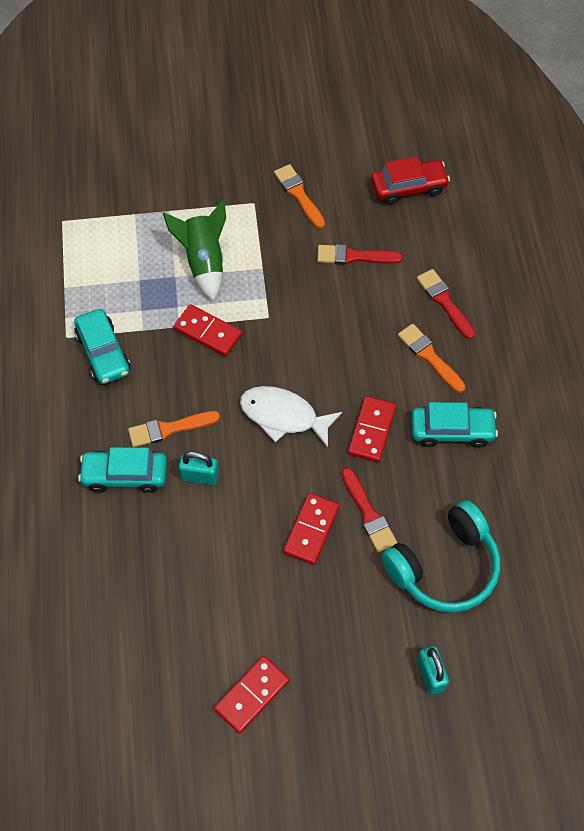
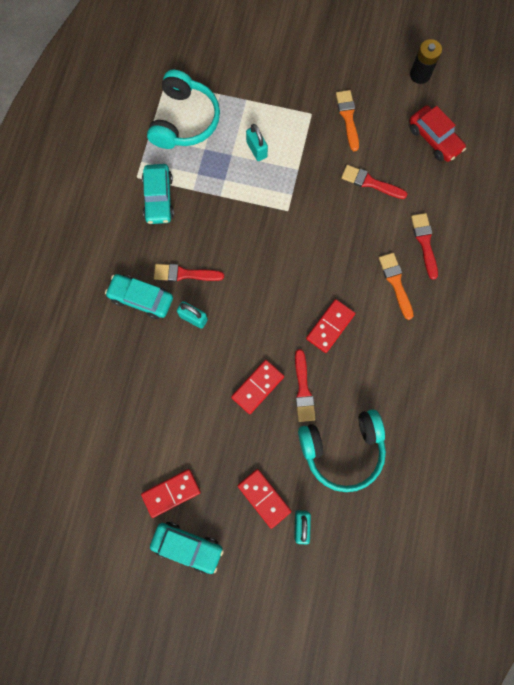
camera: 20 degrees right, 15 degrees up
(102, 256) = (184, 120): none -> turquoise headphones
(169, 429) = (184, 274): orange brush -> red brush
(203, 261) = (256, 150): green rocket -> turquoise padlock
(208, 332) = (239, 207): red domino -> red domino (264, 498)
(283, 416) = (270, 293): white fish -> none
(364, 125) = (420, 75): none -> black battery
(408, 187) = (434, 139): red car -> red car turned 45 degrees clockwise
(452, 430) = (389, 347): turquoise car -> turquoise car (187, 546)

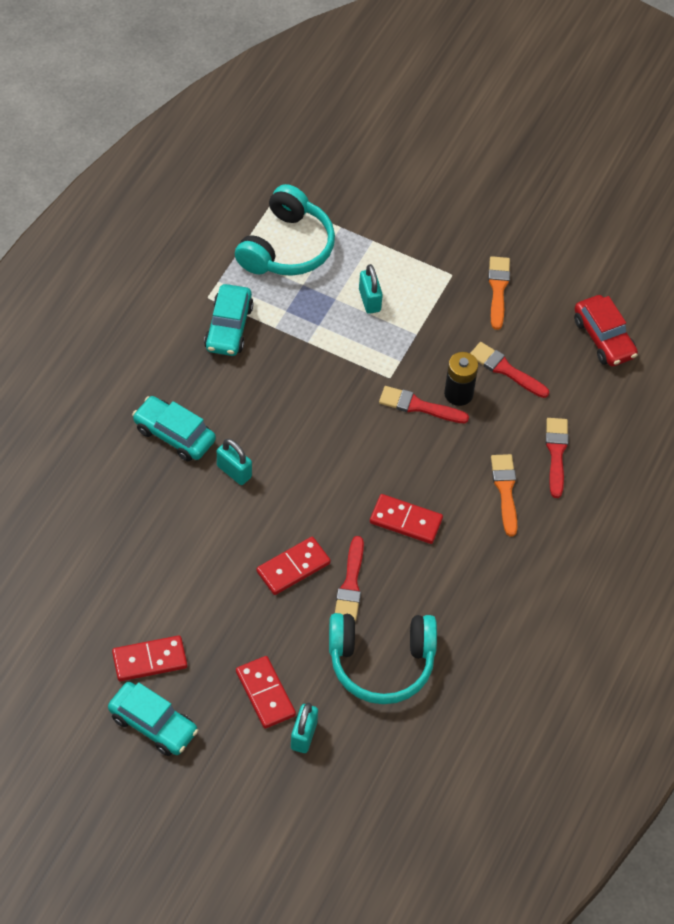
camera: 10 degrees right, 20 degrees down
(184, 274) = (237, 420): red brush -> red brush (418, 406)
(330, 326) = (406, 521): red domino -> red domino turned 60 degrees clockwise
(420, 75) = (606, 261): black battery -> black battery (458, 394)

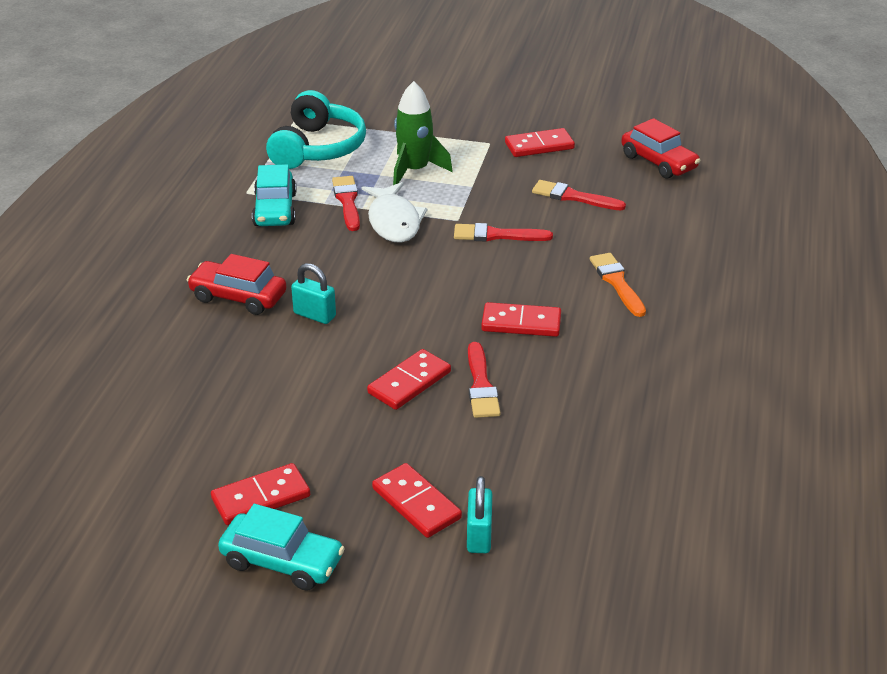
camera: 10 degrees left, 20 degrees down
(174, 435) = (238, 297): turquoise car -> red car
(331, 367) = (394, 221): none -> white fish
(369, 300) = (415, 170): turquoise padlock -> green rocket
(381, 663) = (545, 448): turquoise headphones -> none
(458, 394) = (534, 220): black battery -> none
(498, 289) = (539, 146): orange brush -> red domino
(556, 453) = (655, 247): red brush -> red brush (347, 201)

